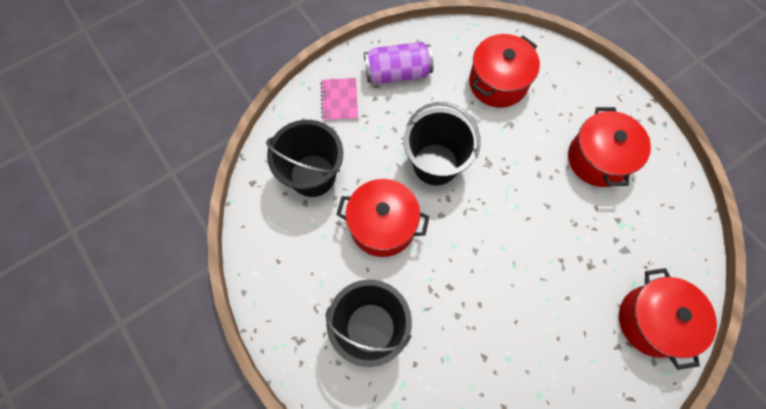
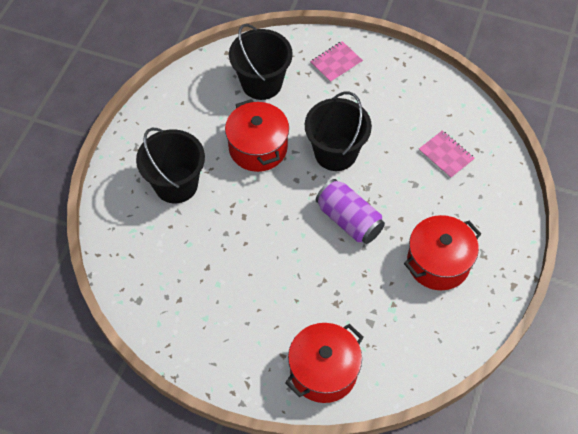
camera: 55 degrees right, 10 degrees down
(397, 73) = (392, 85): purple can -> purple can (349, 220)
(498, 83) = (446, 155): red pot -> pink notebook

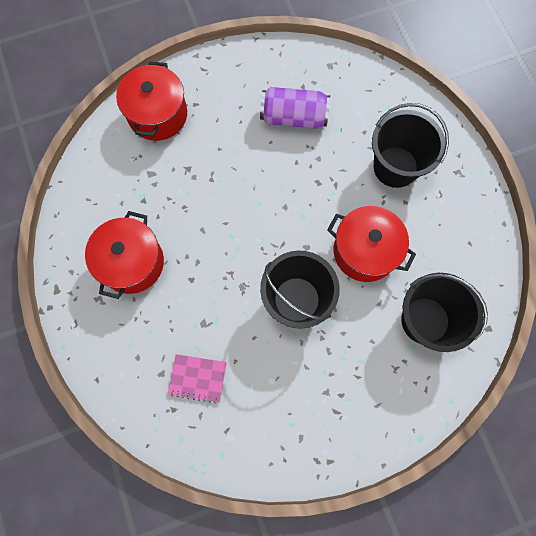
camera: 140 degrees right, 15 degrees up
(336, 63) = (381, 404): pink notebook -> none
(349, 220) = (233, 244): purple can -> purple can (293, 117)

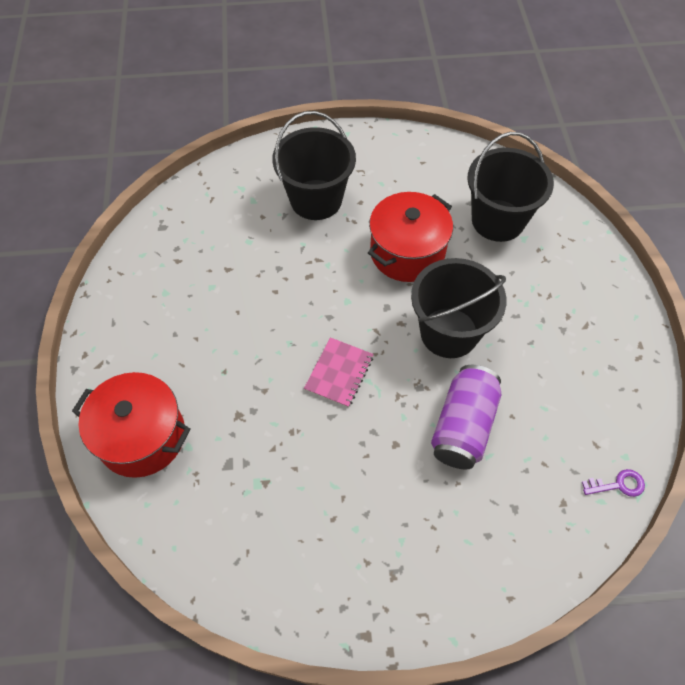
camera: 75 degrees left, 15 degrees down
(132, 262) = (352, 516): red pot -> none
(197, 378) = (527, 464): pink notebook -> pink notebook (339, 373)
(197, 451) = (618, 485): none -> purple key
(293, 117) = (214, 279): purple can -> purple can (463, 426)

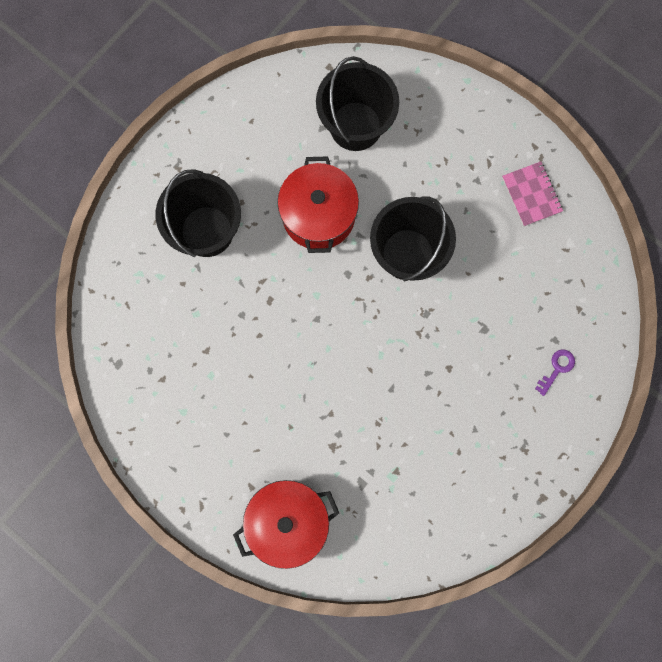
camera: 45 degrees left, 20 degrees up
(339, 373) = (366, 354): pink notebook -> pink notebook (531, 194)
(463, 426) = (478, 315): purple can -> none
(618, 485) = (599, 265): purple key -> purple key (557, 369)

